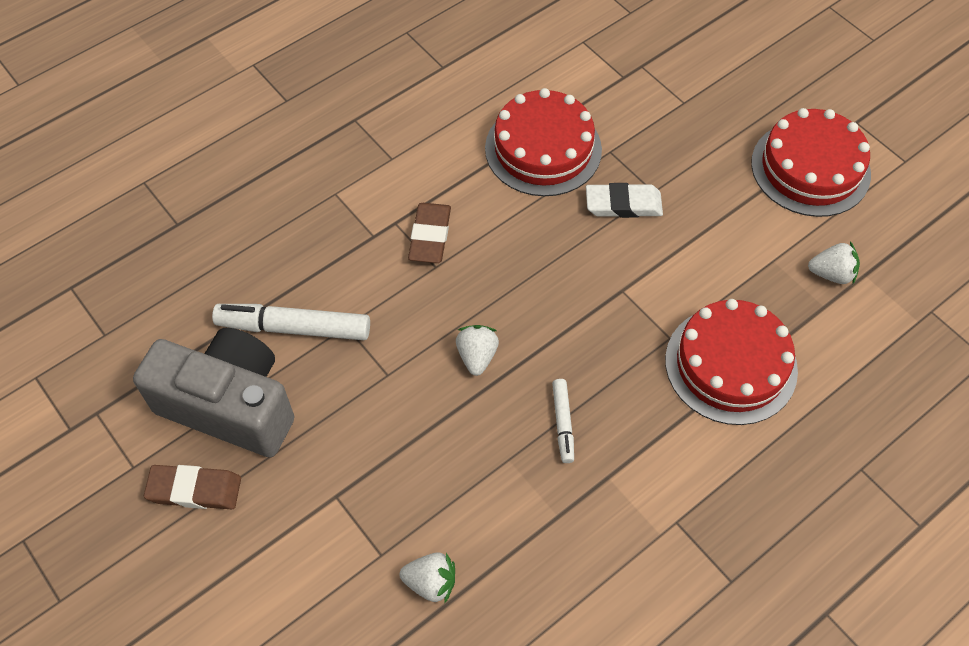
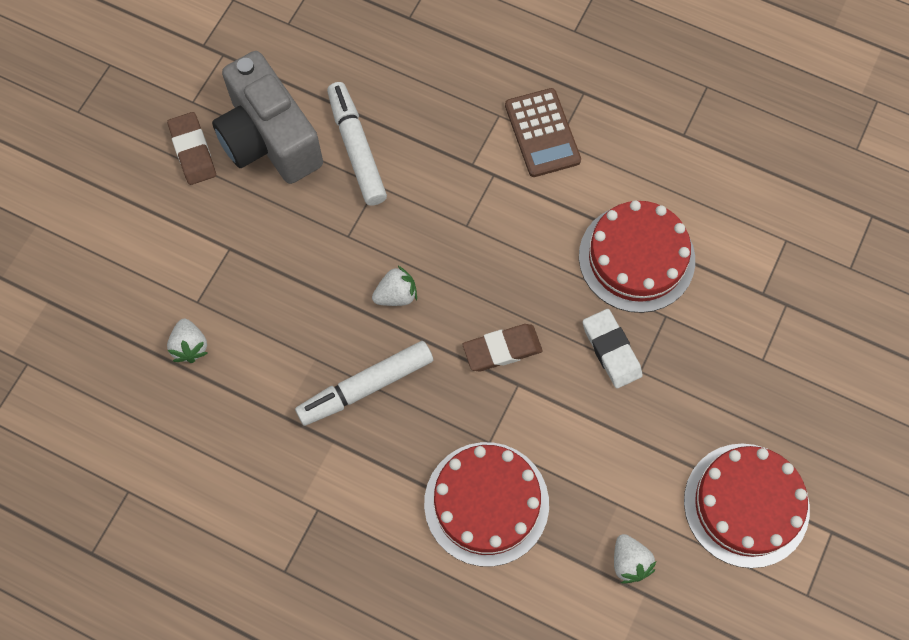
camera: 65 degrees right, 10 degrees up
(230, 406) = (269, 139): grey camera -> grey camera turned 150 degrees clockwise
(376, 167) = (542, 133): none -> brown calculator
(430, 236) = (494, 207): brown eraser -> brown eraser (502, 349)
(563, 423) = (365, 387): white marker -> white marker, size x1.85

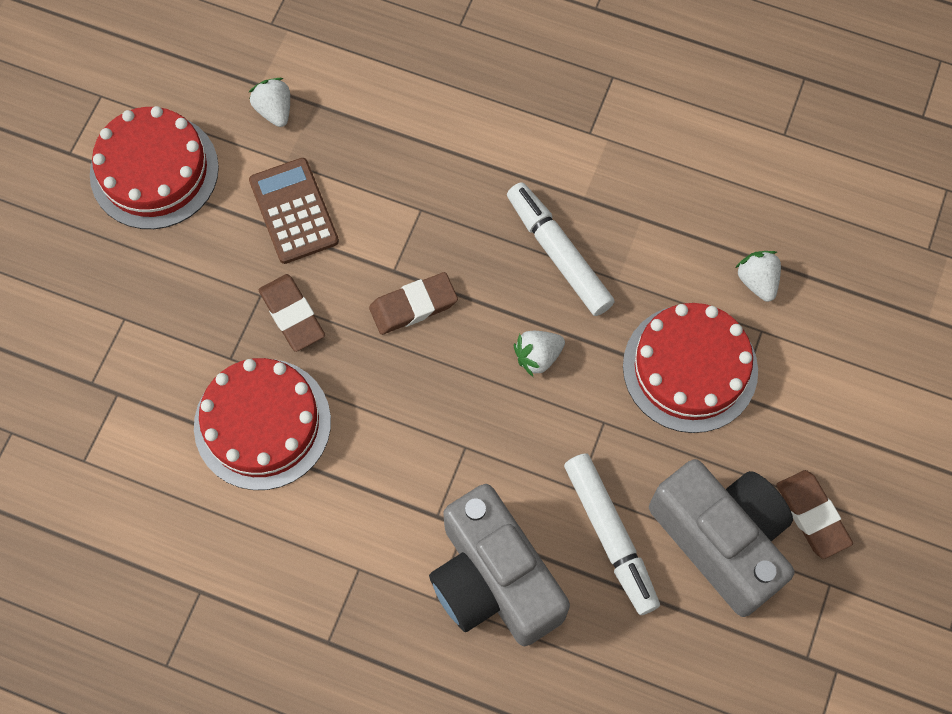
camera: 175 degrees right, 0 degrees up
(365, 387) = (558, 254): white marker -> white marker turned 90 degrees counterclockwise
(453, 124) = (493, 580): none -> grey camera
(486, 503) = (419, 151): red cake -> red cake (690, 368)
(542, 133) = (379, 578): brown calculator -> brown calculator (294, 211)
(611, 350) = (292, 315): white eraser -> brown eraser

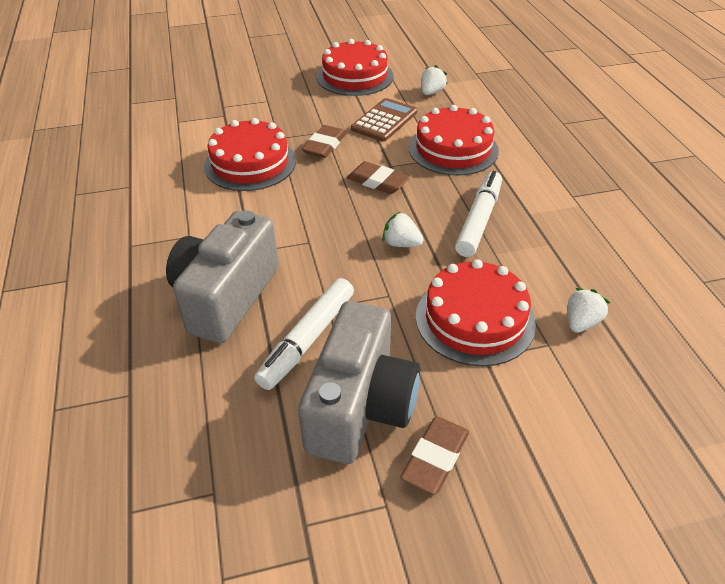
camera: 55 degrees right, 25 degrees down
(415, 180) = (453, 149): none -> red cake

